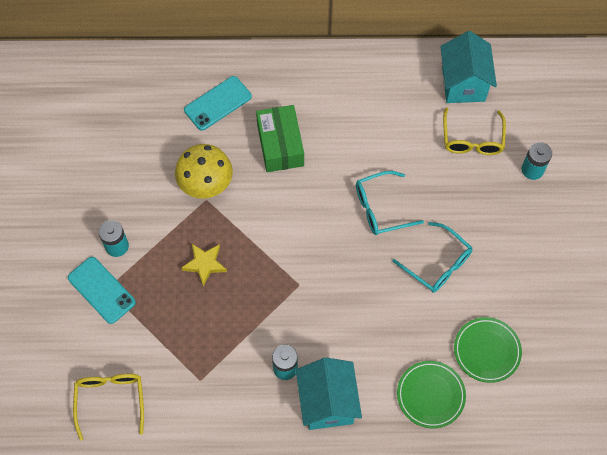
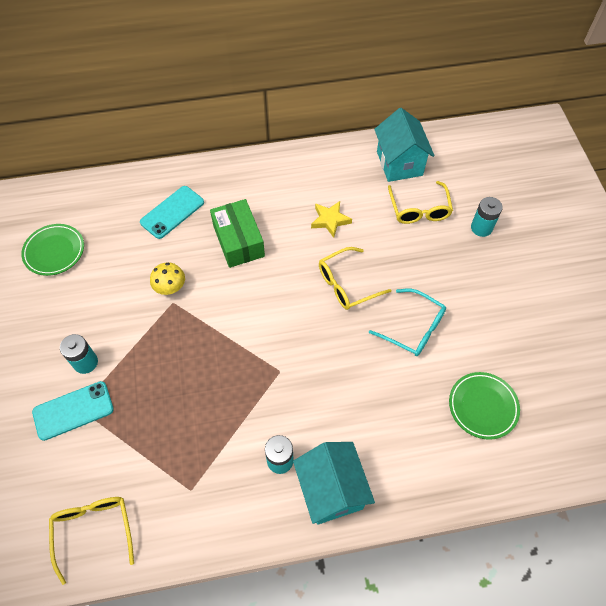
camera: 10 degrees left, 5 degrees down
(101, 290) = (73, 410): turquoise phone -> turquoise phone turned 60 degrees counterclockwise
(204, 264) = (179, 366): yellow star -> yellow star (330, 220)
(205, 183) = (170, 287): yellow mushroom -> yellow mushroom, size x0.61
(381, 208) = (347, 284): turquoise glasses -> yellow glasses
(430, 395) = (437, 463): green plate -> green plate (54, 251)

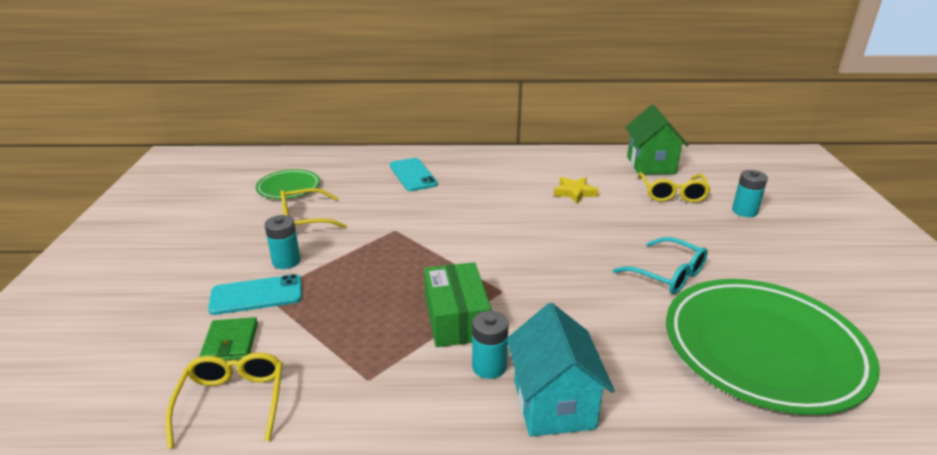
camera: 10 degrees right, 30 degrees down
(70, 470) = (230, 342): none -> green wallet
(170, 287) = (395, 219): yellow mushroom -> none
(172, 212) = (413, 175): turquoise phone -> turquoise phone turned 75 degrees counterclockwise
(238, 241) = (475, 197): green box -> green box (456, 318)
(347, 284) = (590, 235): yellow glasses -> yellow glasses (305, 219)
(399, 163) = (650, 165): turquoise house -> green house
(483, 406) = (763, 349): green plate -> green plate, size x2.10

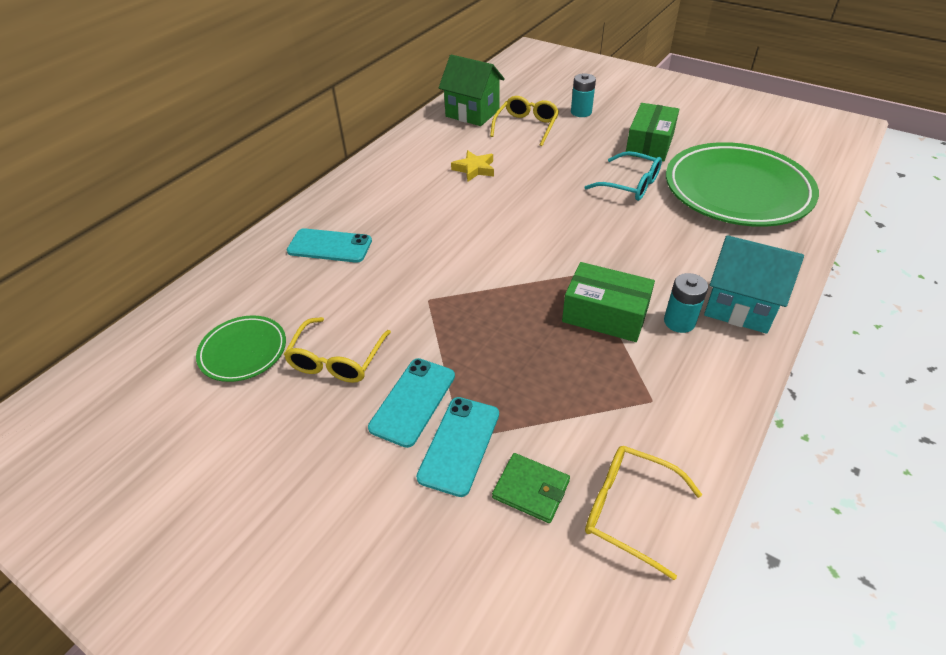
camera: 55 degrees left, 15 degrees up
(286, 261) = (413, 401): turquoise battery -> turquoise phone
(667, 274) = (629, 184): turquoise glasses -> turquoise glasses turned 45 degrees clockwise
(672, 193) = (526, 127): yellow glasses -> yellow glasses turned 105 degrees counterclockwise
(756, 266) = (649, 144): none -> green box

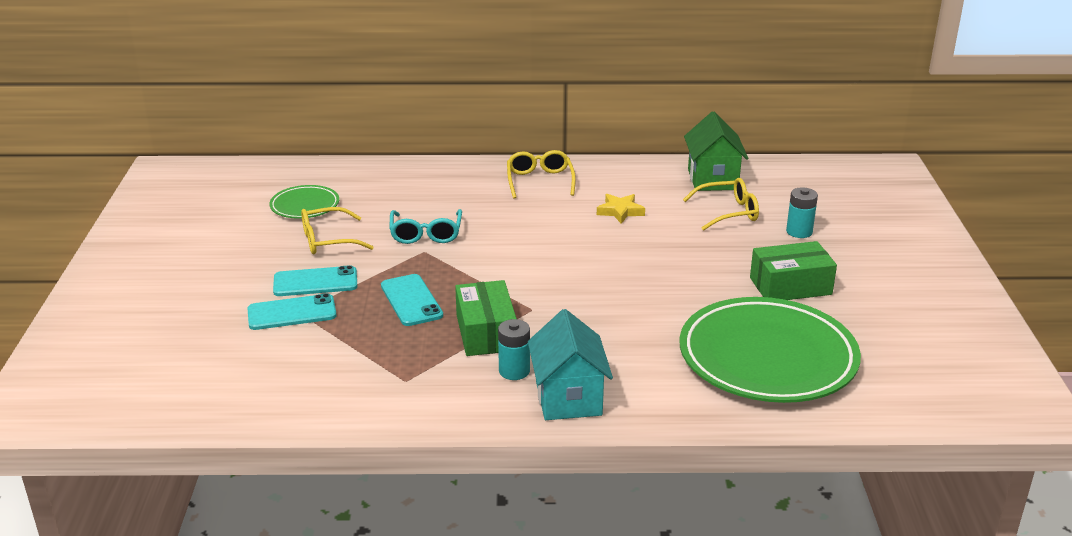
camera: 55 degrees right, 15 degrees down
(330, 246) = (442, 191): turquoise phone -> turquoise phone (411, 300)
(531, 489) = (276, 352): green wallet -> none
(629, 184) = (697, 294): turquoise glasses -> turquoise glasses (426, 233)
(630, 510) = (288, 397): yellow glasses -> yellow glasses (540, 181)

